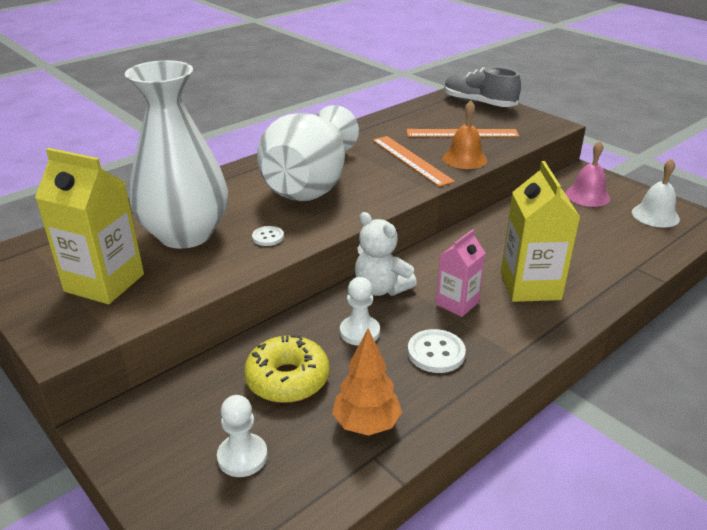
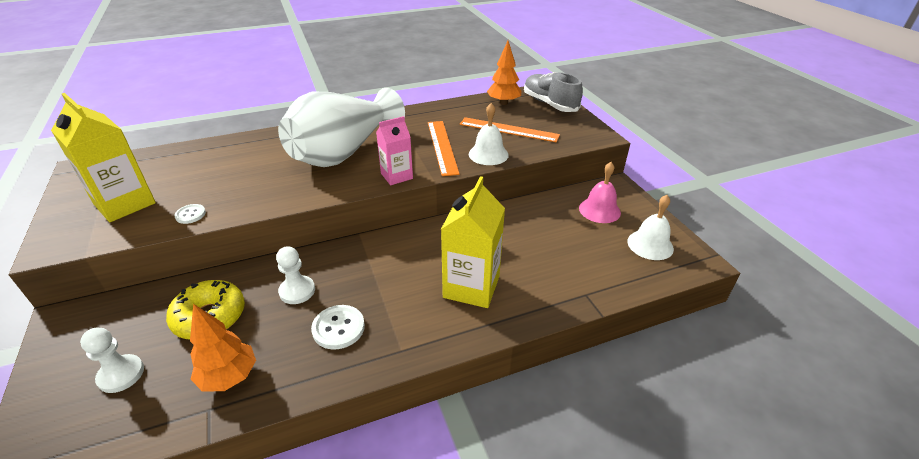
camera: 20 degrees right, 5 degrees up
(185, 234) = (214, 176): white vase -> none
(268, 237) = (268, 192): white button -> white button (190, 215)
(381, 288) = (347, 256): white teddy bear -> none
(432, 109) = (503, 103): none -> orange tree
(457, 303) = (395, 286): pink carton -> pink carton (396, 176)
(464, 159) = (488, 154): orange bell -> white bell

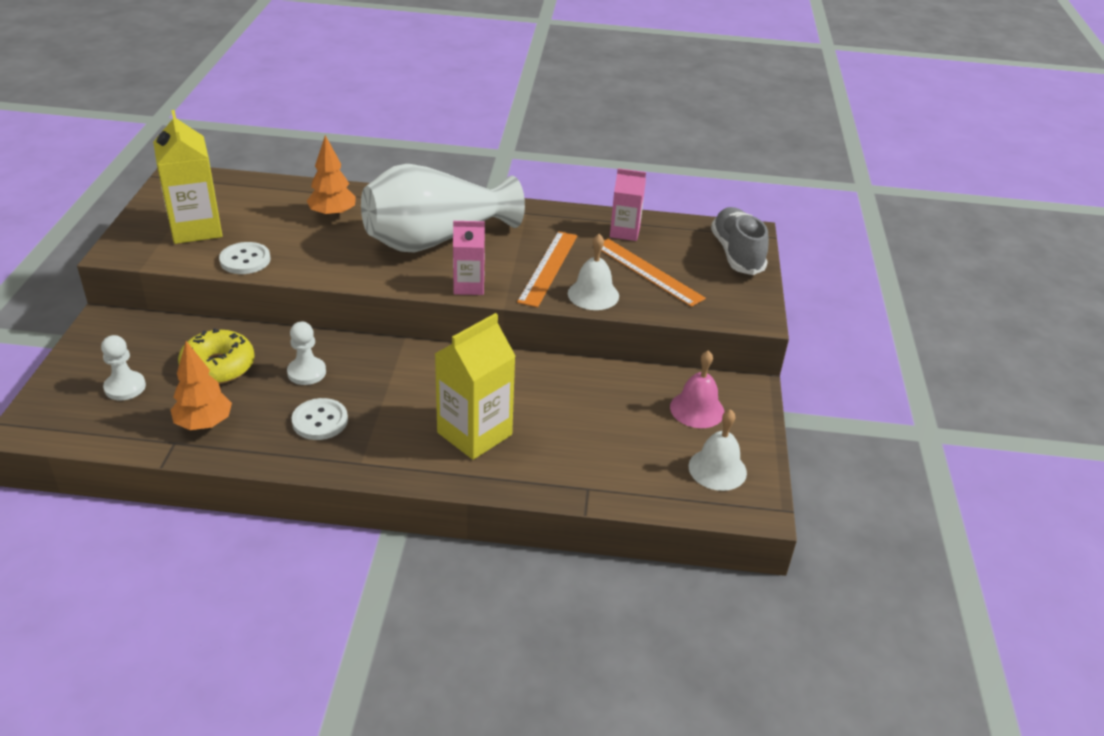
camera: 25 degrees right, 0 degrees up
(190, 215) = (245, 260): white button -> white button, size x1.64
(470, 111) = (624, 232): none -> pink carton
(503, 103) = (677, 234): orange tree -> orange tree (333, 215)

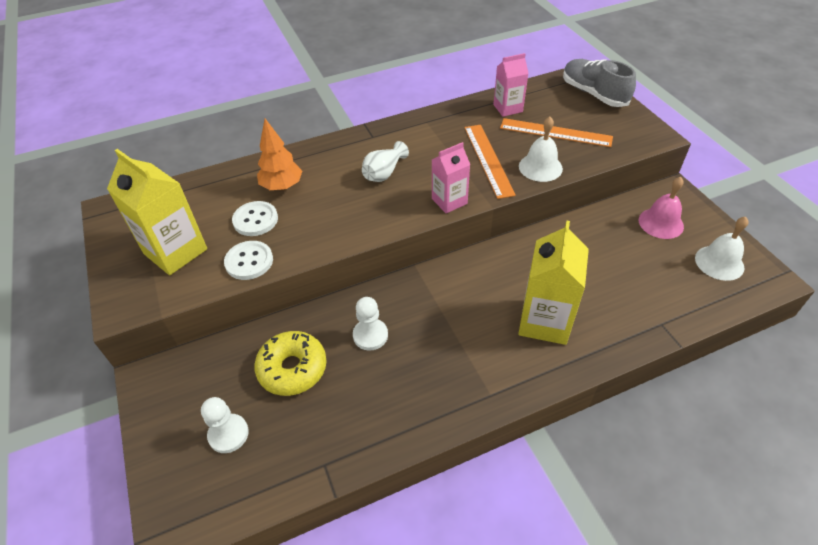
camera: 25 degrees left, 10 degrees up
(204, 424) = (333, 431): orange tree -> none
(320, 421) = (423, 374): white button -> white button (255, 220)
(435, 240) = (384, 173): white vase -> white vase, size x0.40

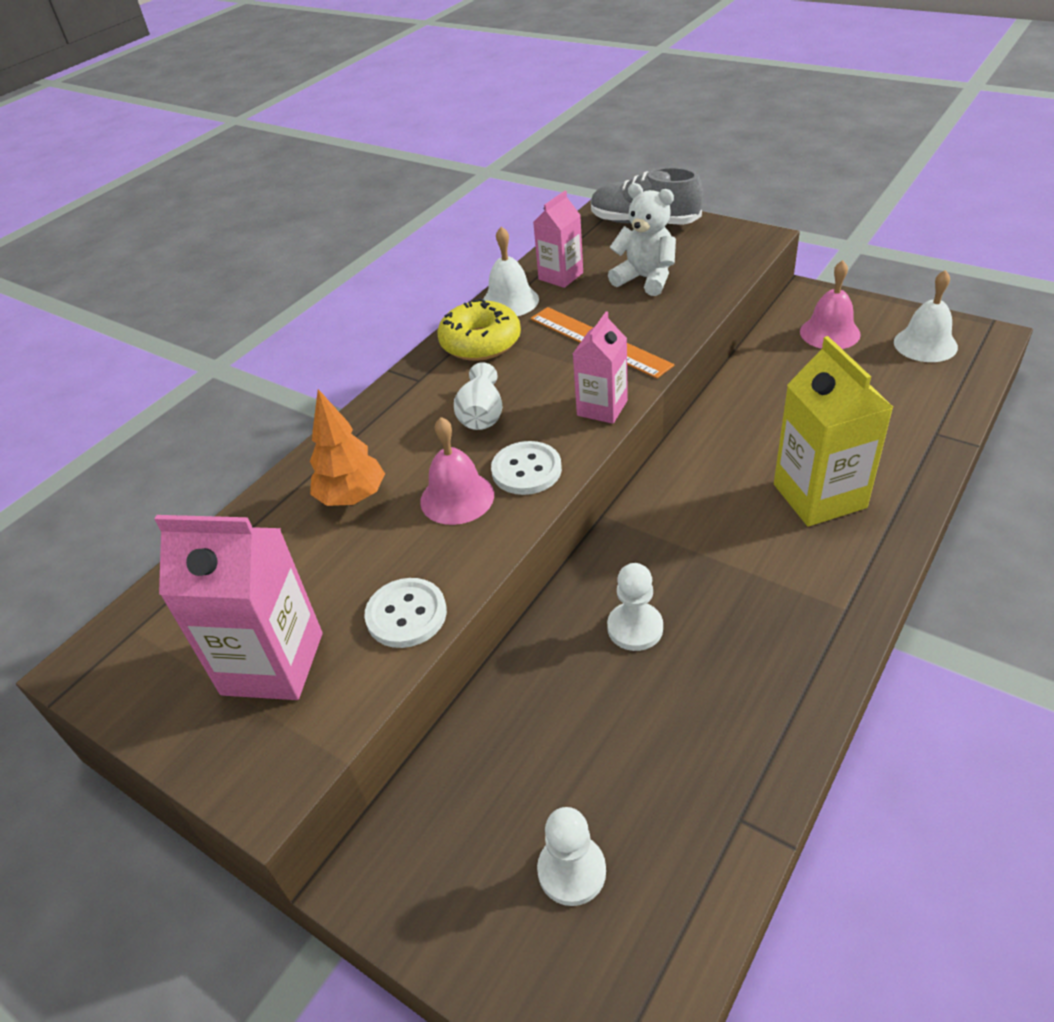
camera: 30 degrees left, 5 degrees down
(175, 251) = (272, 663): yellow carton -> pink carton
(255, 220) = (357, 558): white button -> white button (526, 470)
(292, 369) = (574, 730): yellow donut -> yellow donut (480, 342)
(328, 213) = (457, 498): none -> pink bell
(540, 167) = (669, 322): white bell -> white bell (510, 301)
(555, 132) = (645, 279): orange ruler -> white teddy bear

